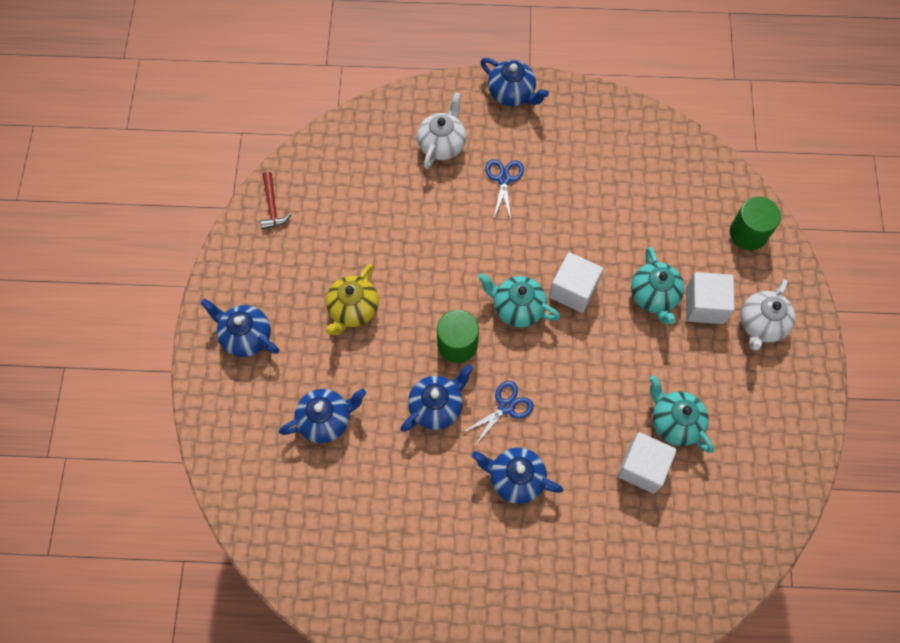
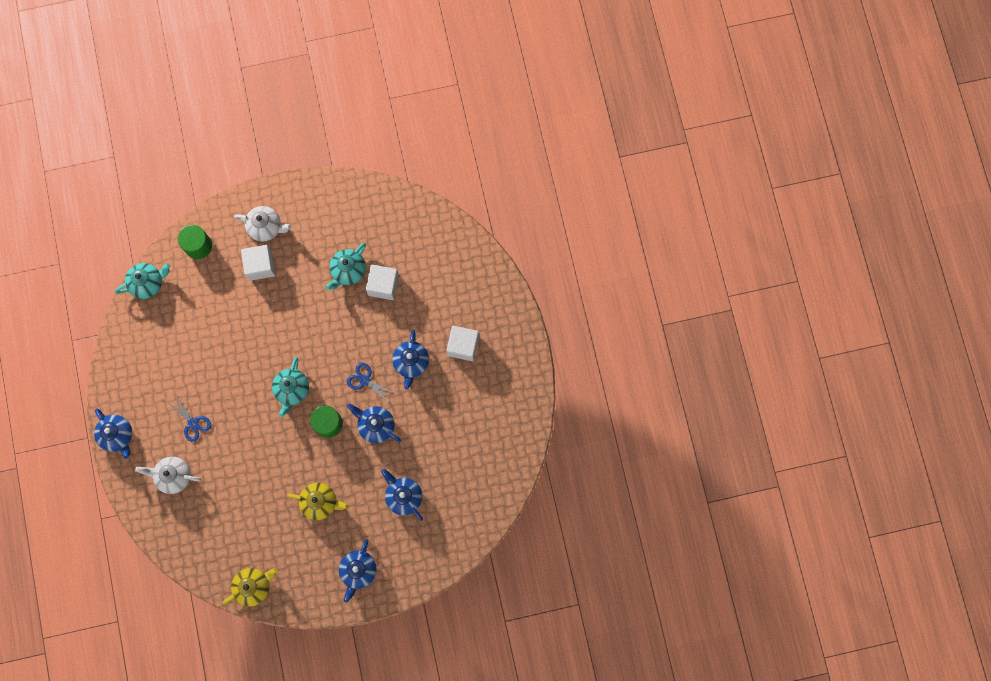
camera: 105 degrees left, 10 degrees up
(272, 206) = (253, 586): red hammer -> yellow teapot
(504, 179) = (193, 423): blue scissors -> blue scissors turned 120 degrees counterclockwise
(512, 93) = (117, 435): blue teapot -> blue teapot turned 120 degrees clockwise
(573, 290) = (270, 355): white cube -> white cube (463, 346)
(654, 296) = (261, 300): turquoise teapot -> turquoise teapot (148, 283)

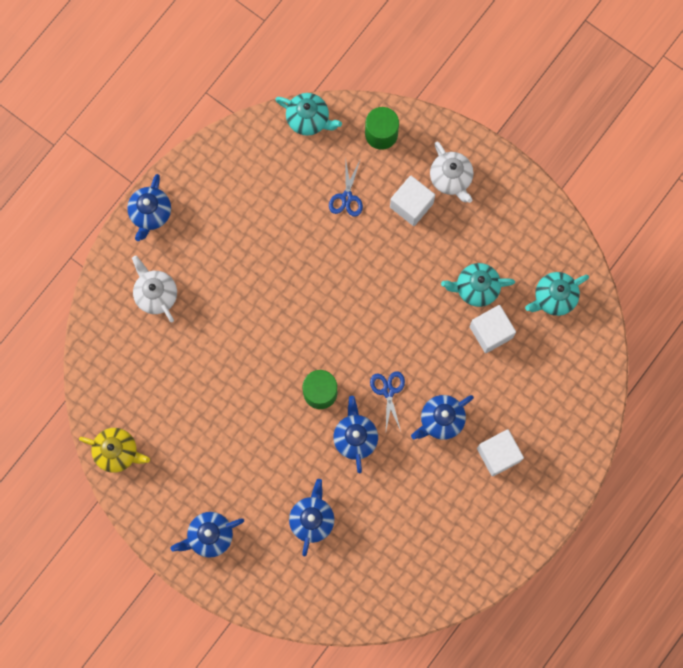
camera: 50 degrees right, 0 degrees up
(193, 423) = (217, 270): blue scissors -> blue scissors (346, 197)
(292, 389) = (323, 332): turquoise teapot -> turquoise teapot (554, 297)
(320, 502) = (242, 447): yellow teapot -> none

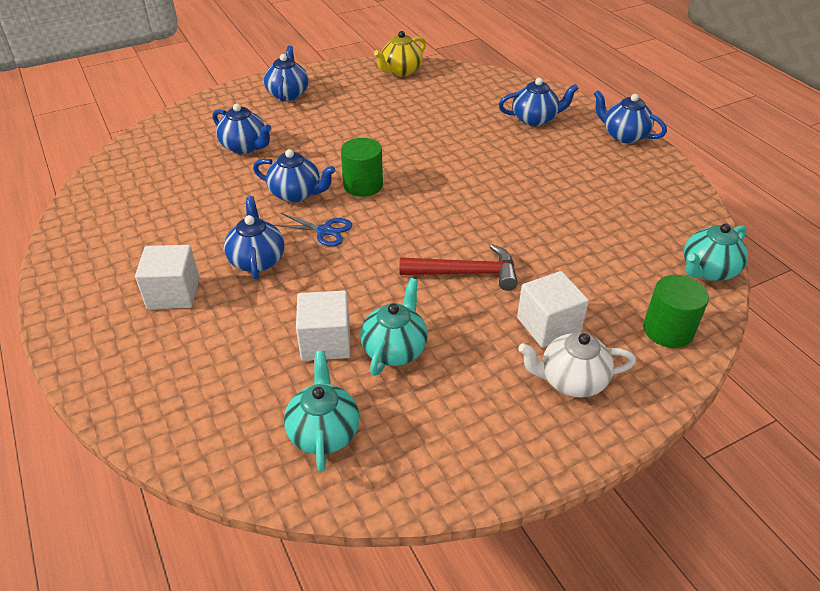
camera: 115 degrees right, 35 degrees down
(156, 294) = (535, 119): white teapot -> blue teapot
(346, 197) = (585, 271): blue scissors -> none
(386, 273) = (466, 273): none -> red hammer

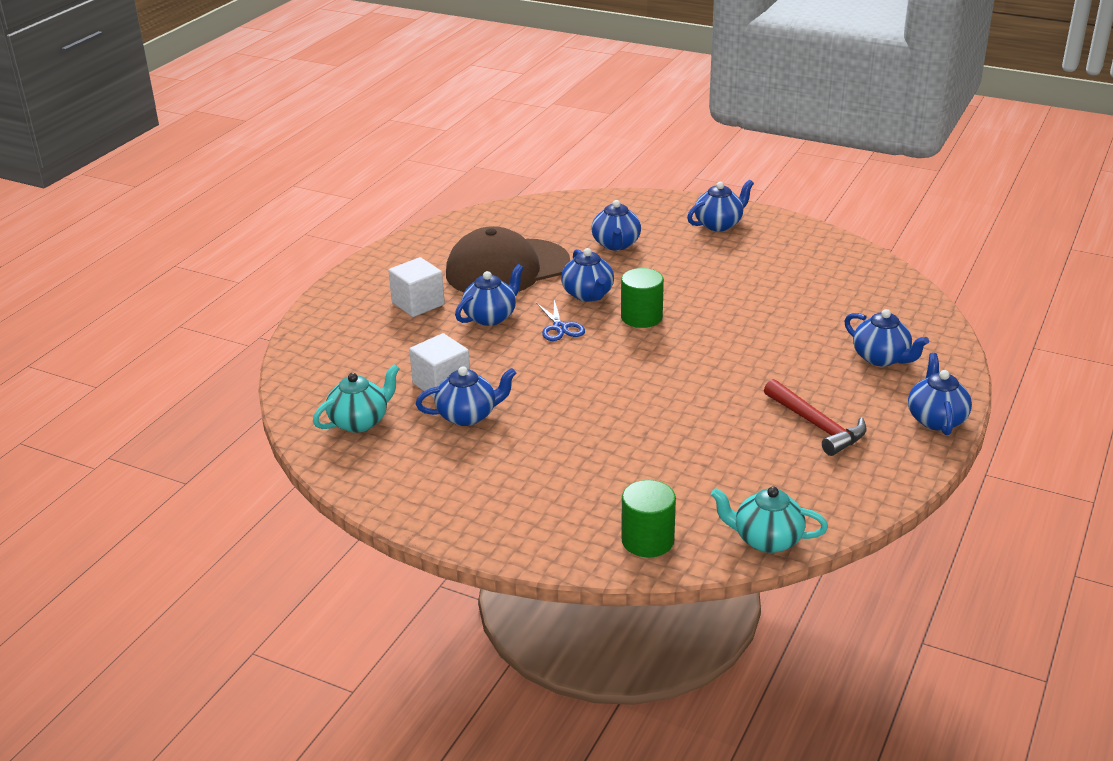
camera: 55 degrees right, 10 degrees down
(195, 215) = (507, 268): none -> brown cap
(395, 349) = (468, 416): turquoise teapot -> blue teapot
(401, 71) = (848, 256): yellow teapot -> none
(466, 273) = (592, 412): red hammer -> red hammer (816, 425)
(548, 325) = (578, 475): white cube -> none
(571, 380) = (526, 509): white teapot -> none

